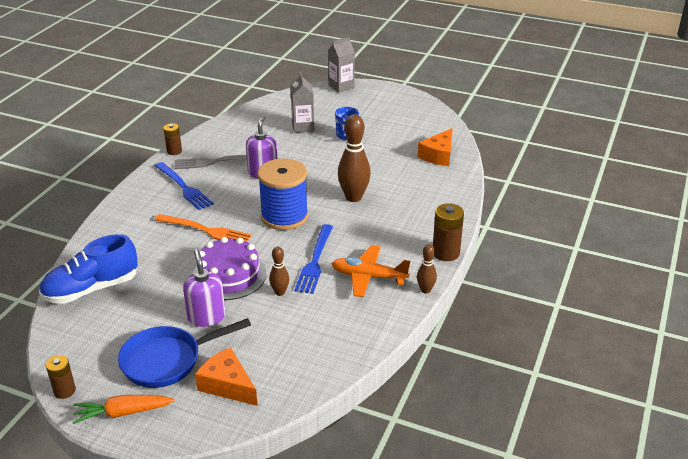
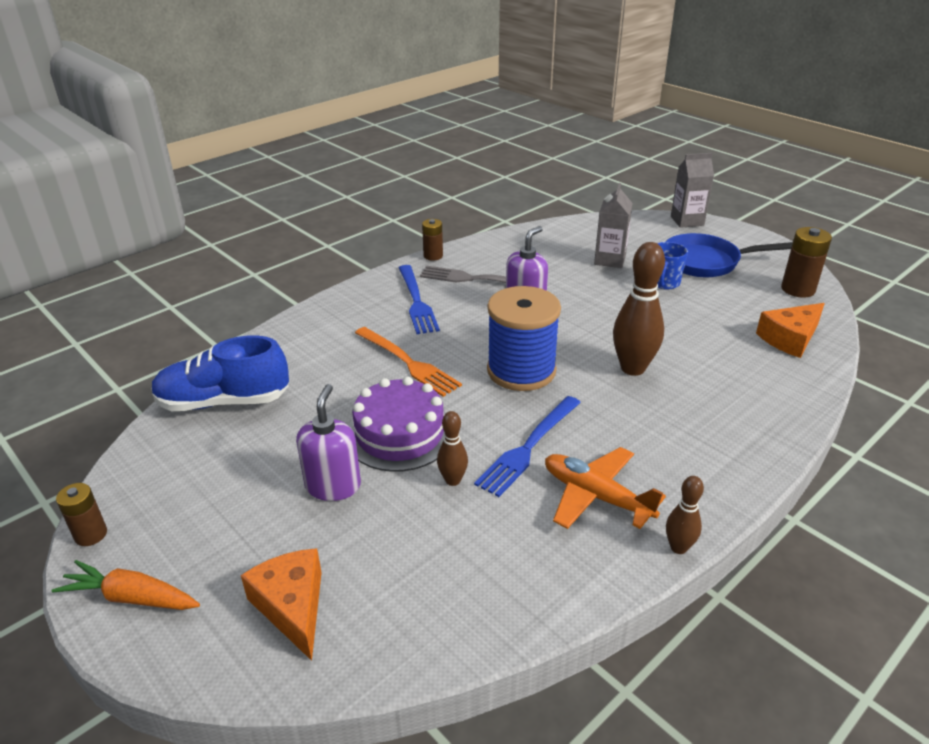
camera: 25 degrees right, 0 degrees up
(167, 360) = (241, 535): blue pan -> blue pan (706, 262)
(446, 253) = (740, 493): brown battery -> brown battery (798, 289)

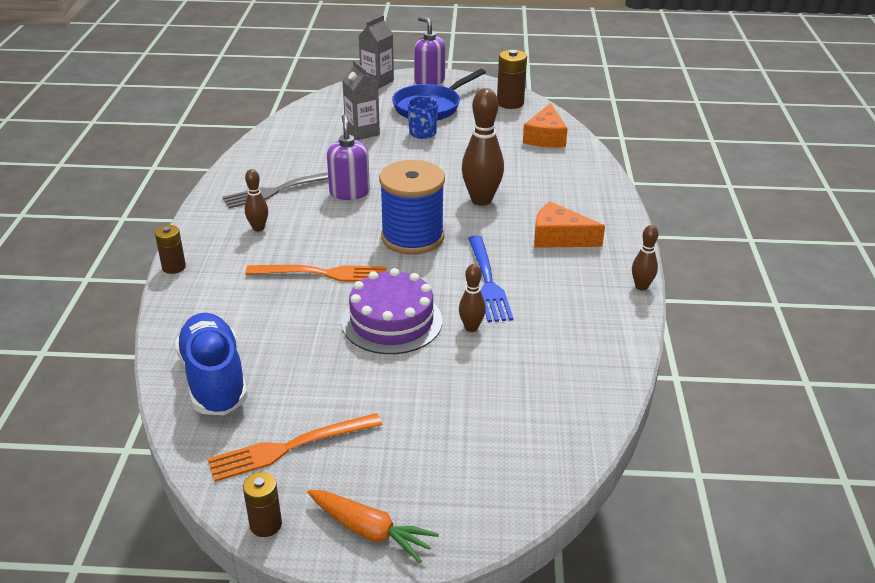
camera: 45 degrees left, 0 degrees up
(131, 597) = (370, 531): orange carrot -> orange carrot turned 120 degrees counterclockwise
(186, 487) = (288, 448): none -> orange fork
(224, 402) = (214, 380): blue shoe -> blue shoe turned 120 degrees clockwise
(292, 606) = (485, 457): orange cheese -> orange cheese (559, 238)
(333, 485) = (398, 379): purple soap dispenser -> purple soap dispenser (429, 81)
(417, 302) = (258, 228): blue fork -> brown bowling pin
(433, 256) = (214, 187): brown battery -> brown battery (174, 267)
(596, 496) = (565, 286): orange plane -> none

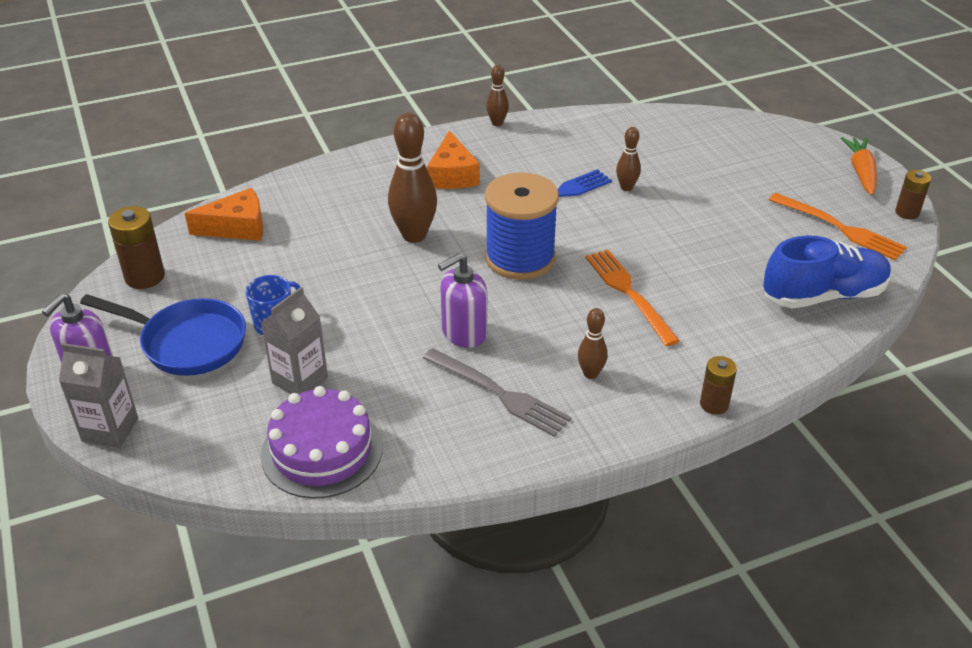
camera: 115 degrees left, 5 degrees up
(214, 380) = (823, 295): blue shoe -> blue shoe turned 150 degrees counterclockwise
(392, 321) = (657, 229): purple cake -> purple cake (322, 451)

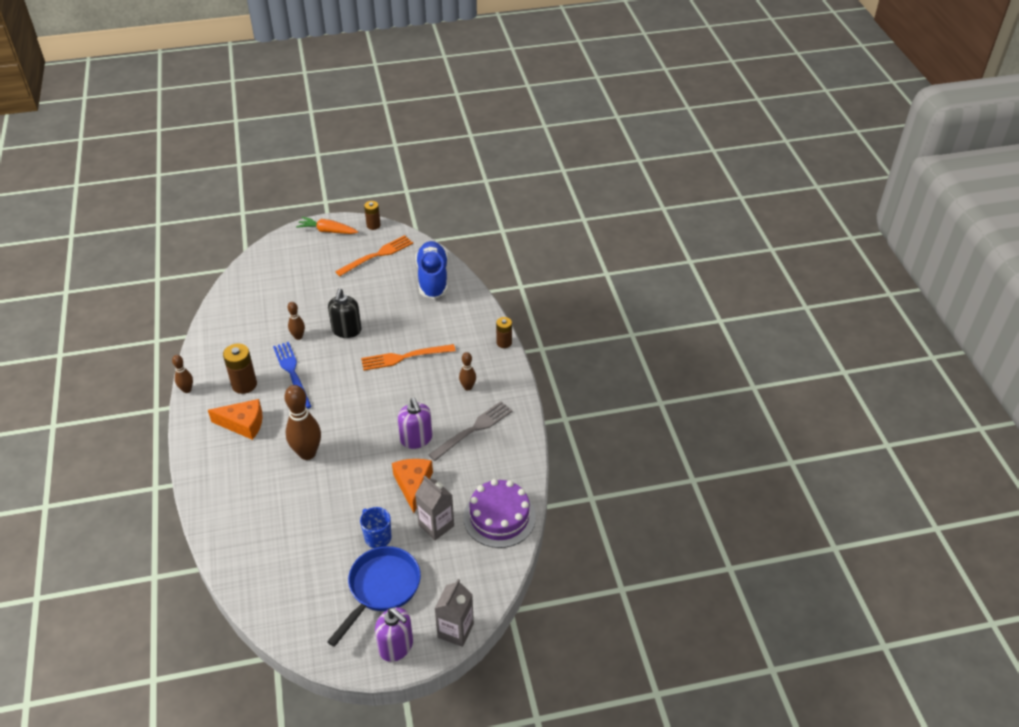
camera: 80 degrees left, 5 degrees up
(145, 277) = (296, 618): brown battery -> brown battery (244, 384)
(237, 227) = (256, 558): orange cheese -> orange cheese (413, 485)
(520, 258) = (353, 401): blue spool -> none
(659, 227) = (346, 330): none -> black soap dispenser

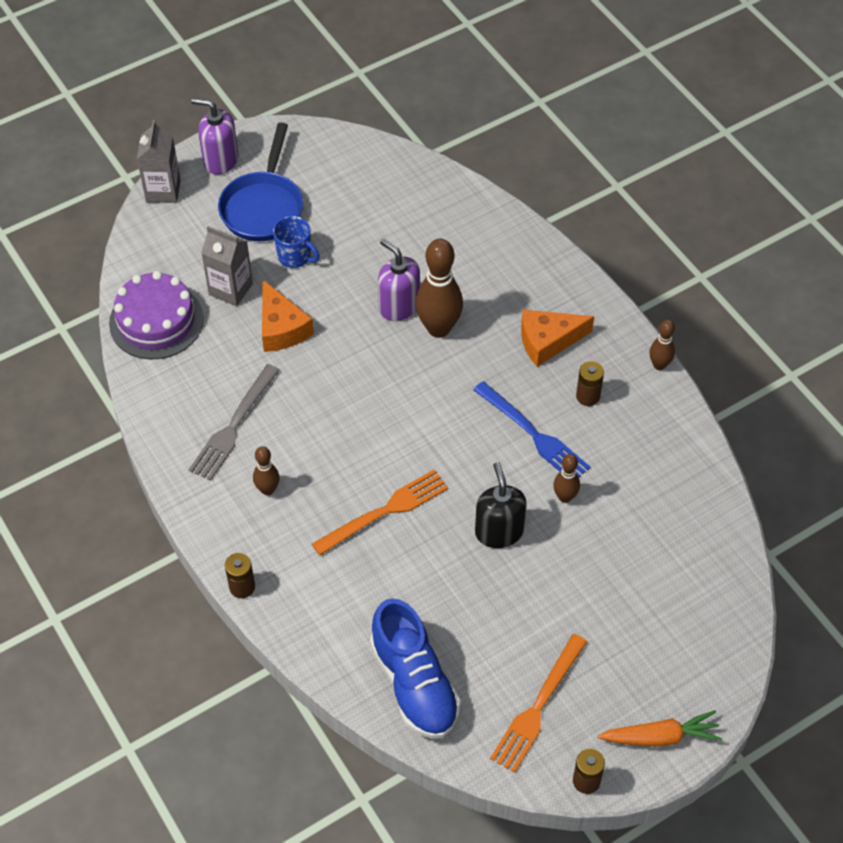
camera: 160 degrees right, 10 degrees up
(244, 384) = (588, 396): brown battery -> brown battery, size x0.64
(416, 439) = (306, 389): purple soap dispenser -> purple soap dispenser (399, 306)

